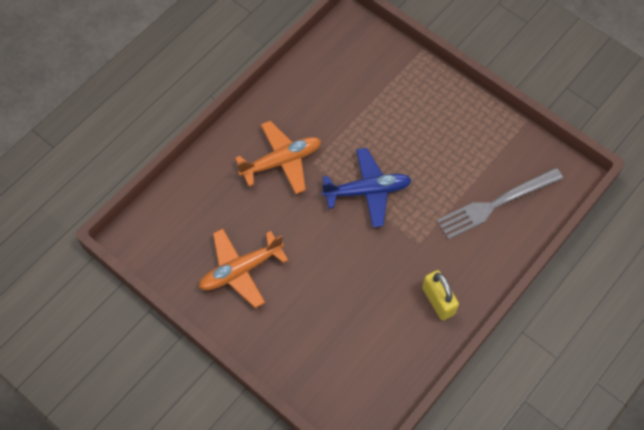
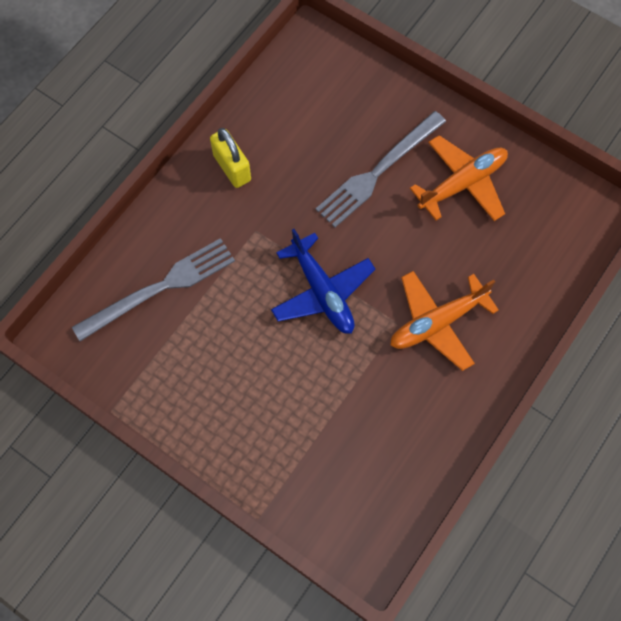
camera: 175 degrees right, 5 degrees up
(310, 288) = (379, 170): none -> grey fork
(367, 191) = (322, 292): blue plane -> blue plane turned 105 degrees counterclockwise

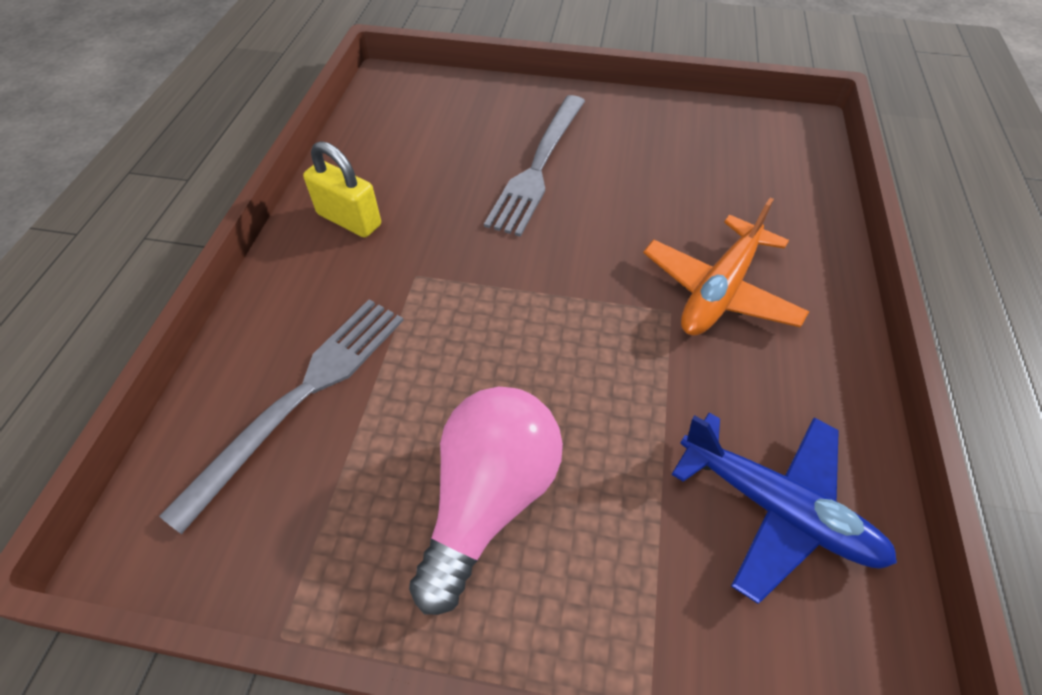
camera: 25 degrees left, 15 degrees down
(233, 390) = (489, 499): none -> pink light bulb
(322, 292) = (547, 312): blue plane -> blue plane (777, 508)
(462, 183) = (642, 147): orange plane -> none

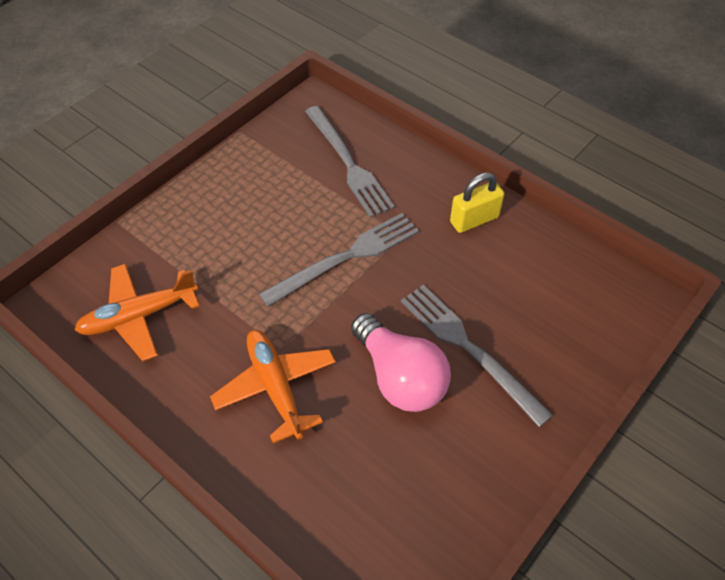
camera: 120 degrees right, 0 degrees up
(489, 499) = (239, 210): pink light bulb -> pink light bulb (400, 377)
(492, 314) = (345, 258): none -> grey fork
(777, 508) = (138, 316): blue plane -> orange plane

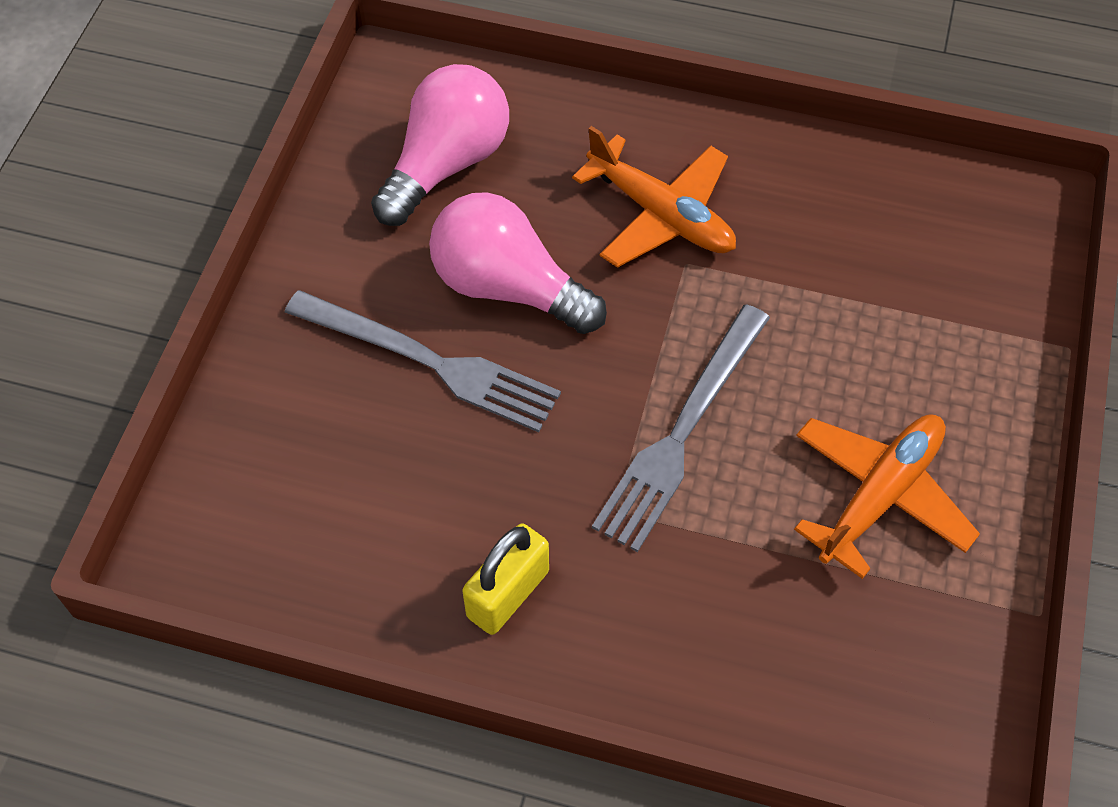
camera: 155 degrees right, 5 degrees up
(138, 316) = (905, 229): orange plane -> orange plane (880, 495)
(347, 163) = (794, 625): grey fork -> none
(400, 491) = (446, 164): none -> pink light bulb

